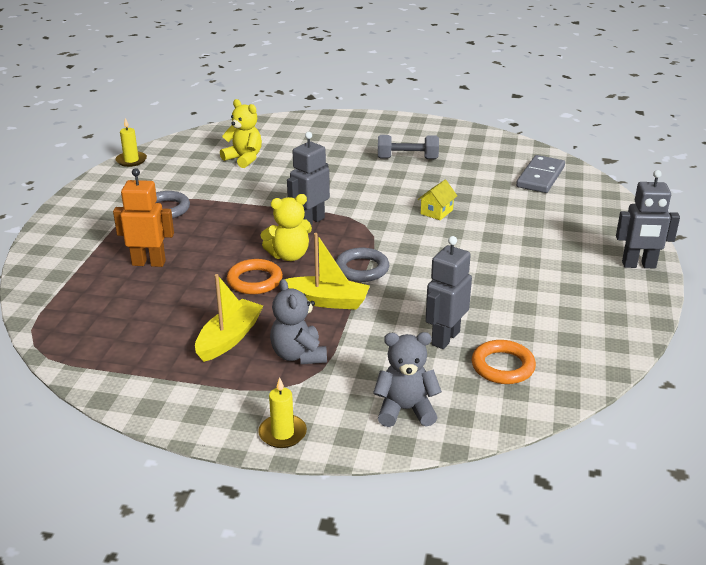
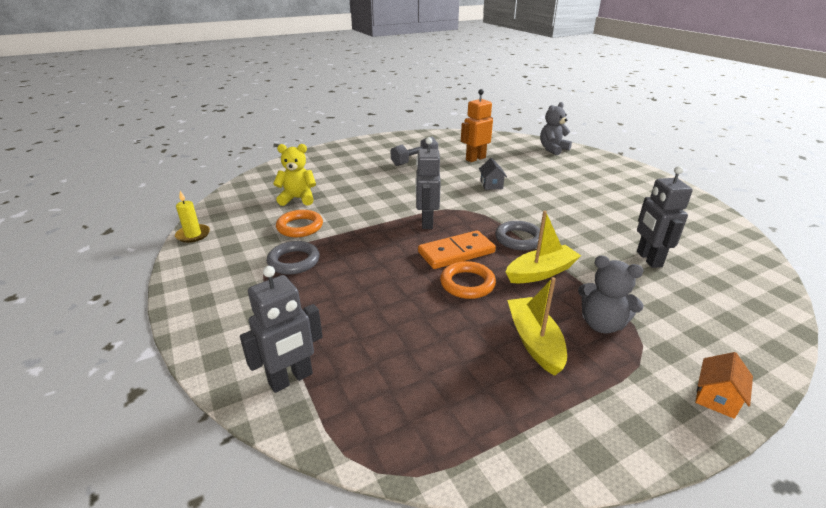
camera: 40 degrees left, 0 degrees up
(149, 263) = (356, 313): orange robot -> orange robot (475, 159)
(282, 433) = (716, 397): yellow candle -> orange house
(289, 255) = (456, 252): yellow teddy bear -> orange domino
(405, 410) = (730, 322): grey teddy bear -> grey teddy bear (552, 149)
(436, 212) = (491, 185): yellow house -> grey house
(502, 366) = (706, 260): orange ring -> orange ring (300, 227)
(540, 177) = (506, 146): grey domino -> none
(639, 265) = (638, 173): grey robot -> grey robot (291, 379)

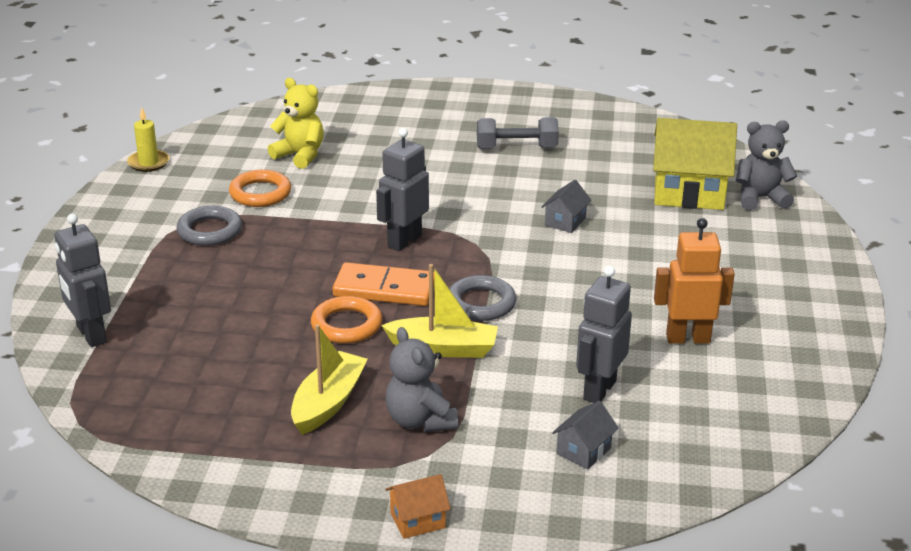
camera: 35 degrees right, 0 degrees up
(291, 379) = (91, 335): grey robot -> grey robot turned 60 degrees clockwise
(475, 159) = (609, 174): orange robot -> orange robot (688, 338)
(521, 156) = (689, 192): none -> yellow house
(703, 297) = (584, 451): none -> grey house

